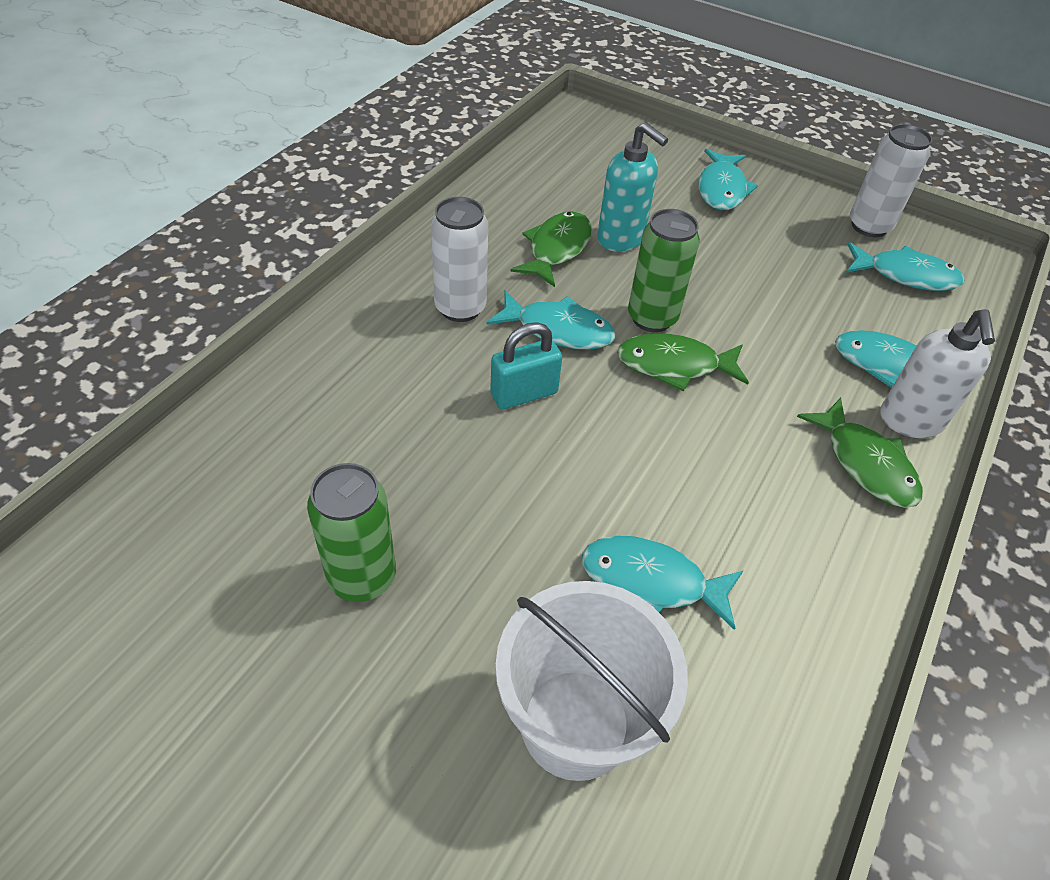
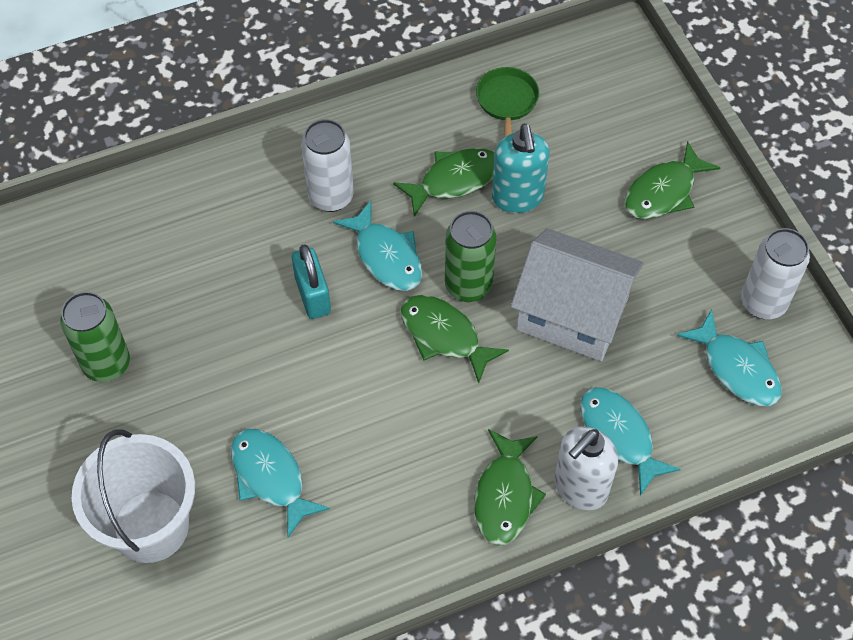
camera: 40 degrees right, 10 degrees up
(524, 394) = (312, 295): turquoise padlock -> turquoise padlock turned 60 degrees clockwise
(541, 181) = (507, 103): none -> green pan
(721, 189) = (664, 191): turquoise fish -> green fish
(754, 298) = (572, 314): none -> white house

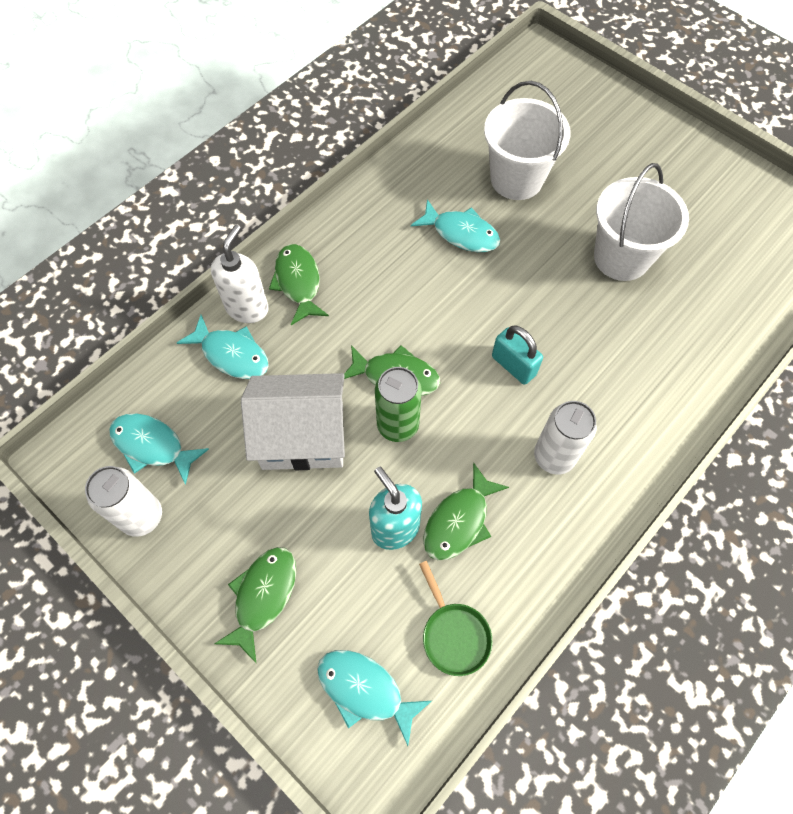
camera: 155 degrees right, 5 degrees up
(106, 364) = (621, 257): green can -> white bucket
(386, 256) = (477, 422): turquoise fish -> turquoise fish (365, 690)

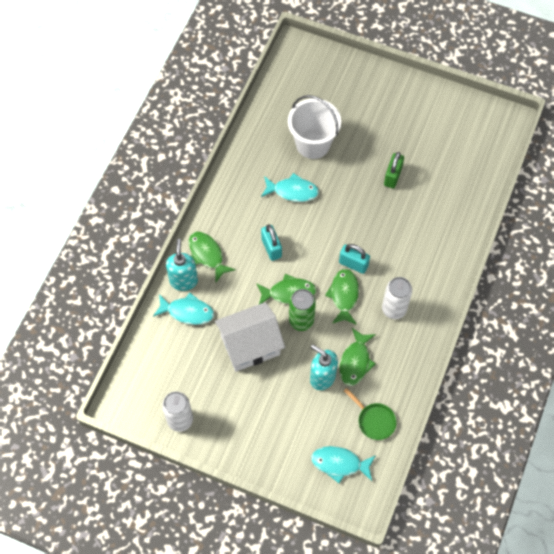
camera: 20 degrees left, 0 degrees up
(152, 446) = (167, 380): turquoise fish -> none
(247, 308) = (183, 281): white soap dispenser -> turquoise soap dispenser
(263, 596) = (266, 437): green fish -> green fish (344, 295)
(397, 302) = (271, 248): none -> turquoise padlock
(621, 257) = (392, 176): white bucket -> green padlock

